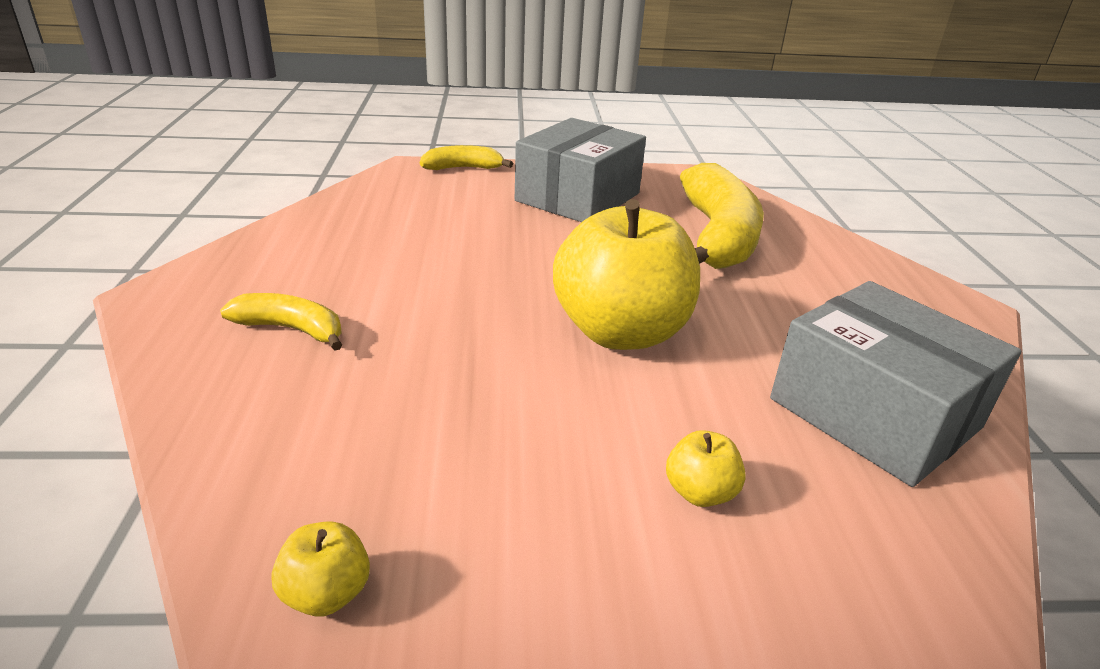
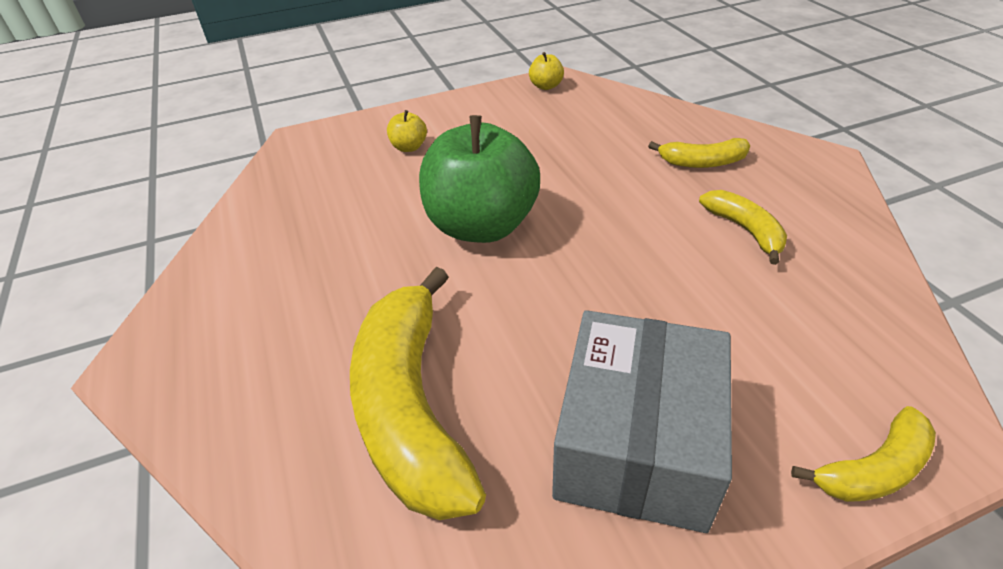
camera: 165 degrees right, 10 degrees up
(359, 260) = (745, 230): none -> yellow banana
(621, 332) = (481, 226): yellow apple -> green apple
(874, 413) = (296, 214): grey box -> none

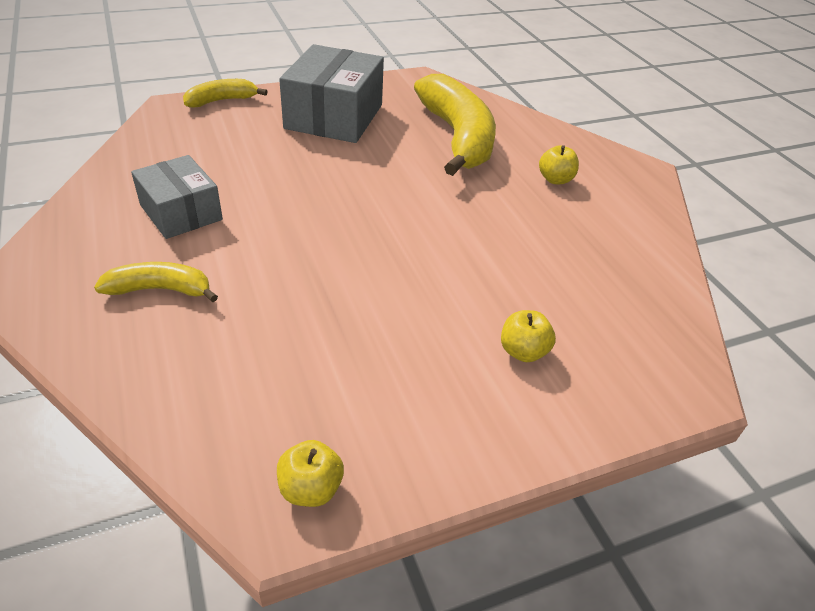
camera: 175 degrees right, 0 degrees up
(289, 325) = (555, 179): none -> yellow apple
(481, 226) = (421, 238): green apple -> none
(745, 230) = (181, 212): yellow banana -> grey box

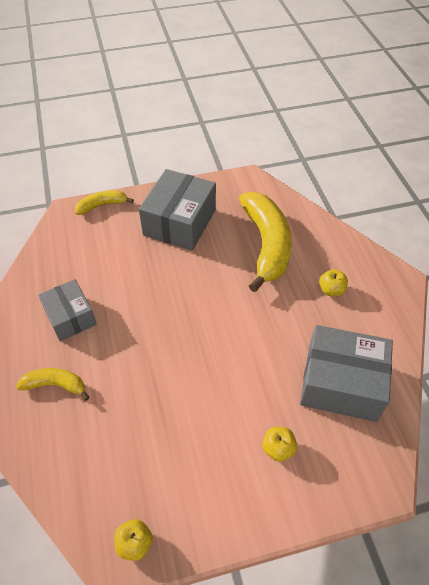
camera: 10 degrees right, 10 degrees up
(596, 274) = (341, 383): none -> grey box

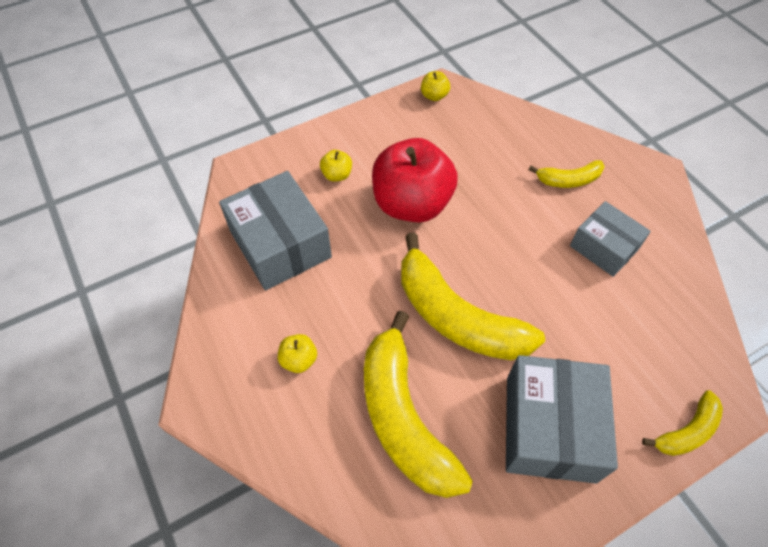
camera: 165 degrees right, 5 degrees up
(210, 293) = (456, 316): none -> yellow banana
(212, 395) = (412, 204): none -> red apple
(341, 383) = (280, 244): grey box -> grey box turned 60 degrees clockwise

